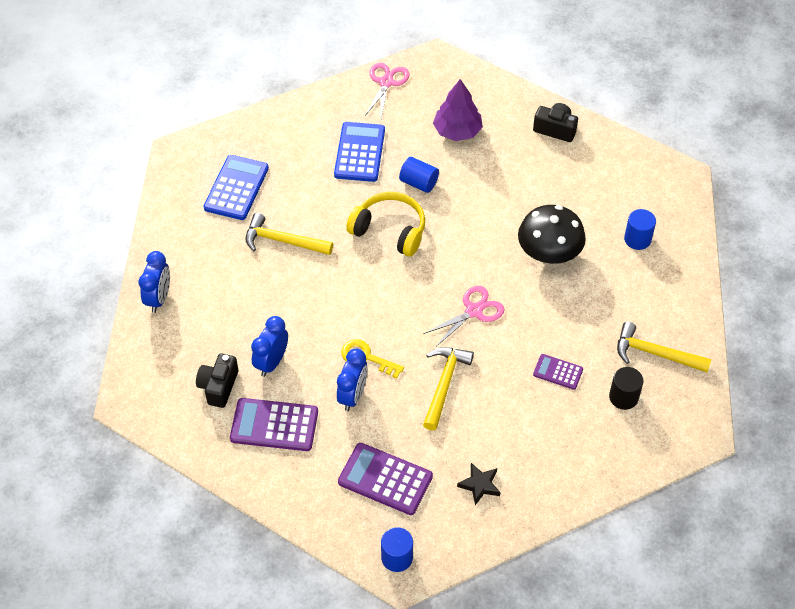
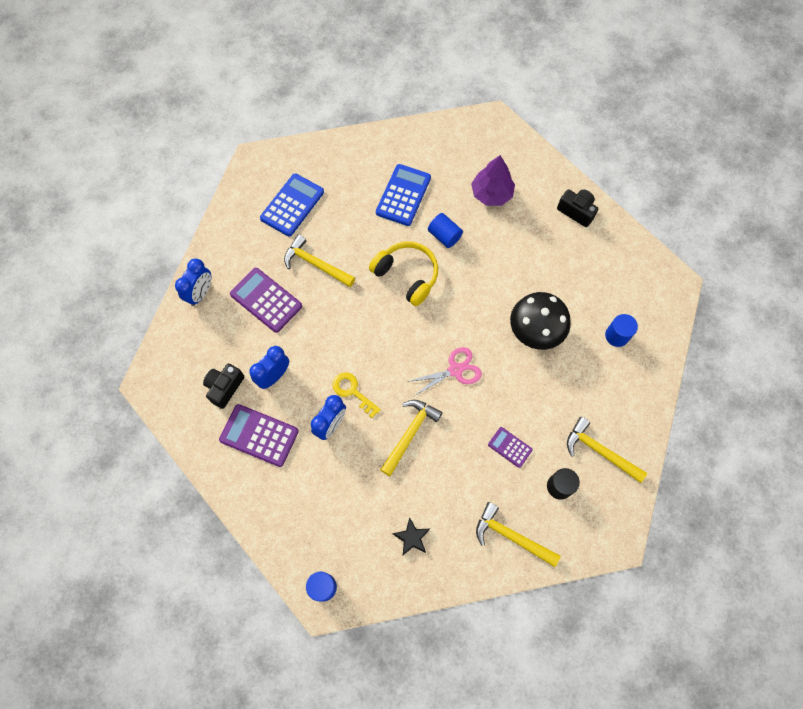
camera: 15 degrees right, 15 degrees up
(385, 479) = (334, 511): purple calculator -> purple calculator (266, 300)
(386, 82) = (445, 133): pink scissors -> none
(587, 457) = (511, 536): none -> yellow hammer

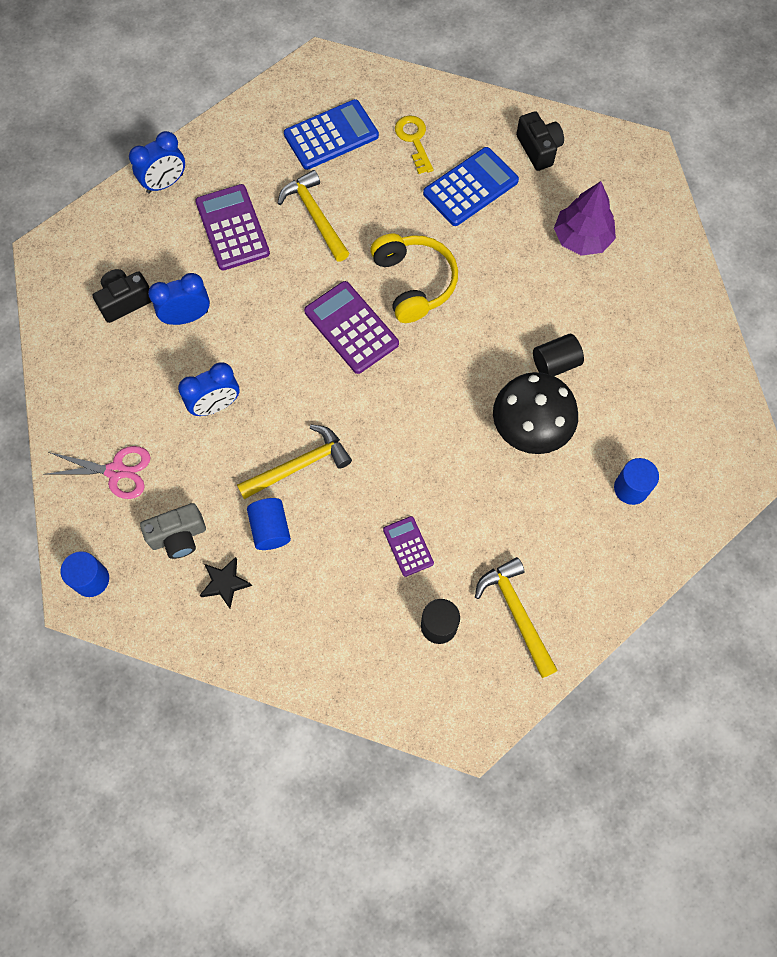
camera: 30 degrees right, 0 degrees up
(259, 435) = (128, 374): purple calculator -> purple calculator (351, 328)
(352, 392) = (264, 382): yellow key -> yellow key (414, 140)
(362, 525) = (178, 536): none -> grey camera
(444, 236) = (490, 259): blue cylinder -> blue cylinder (270, 529)
(455, 370) = (401, 422): pink scissors -> pink scissors (116, 471)
(511, 536) = (342, 649): yellow hammer -> none
(525, 282) = (555, 363): none -> black cylinder
(576, 211) = (678, 312): black camera -> black camera (538, 149)

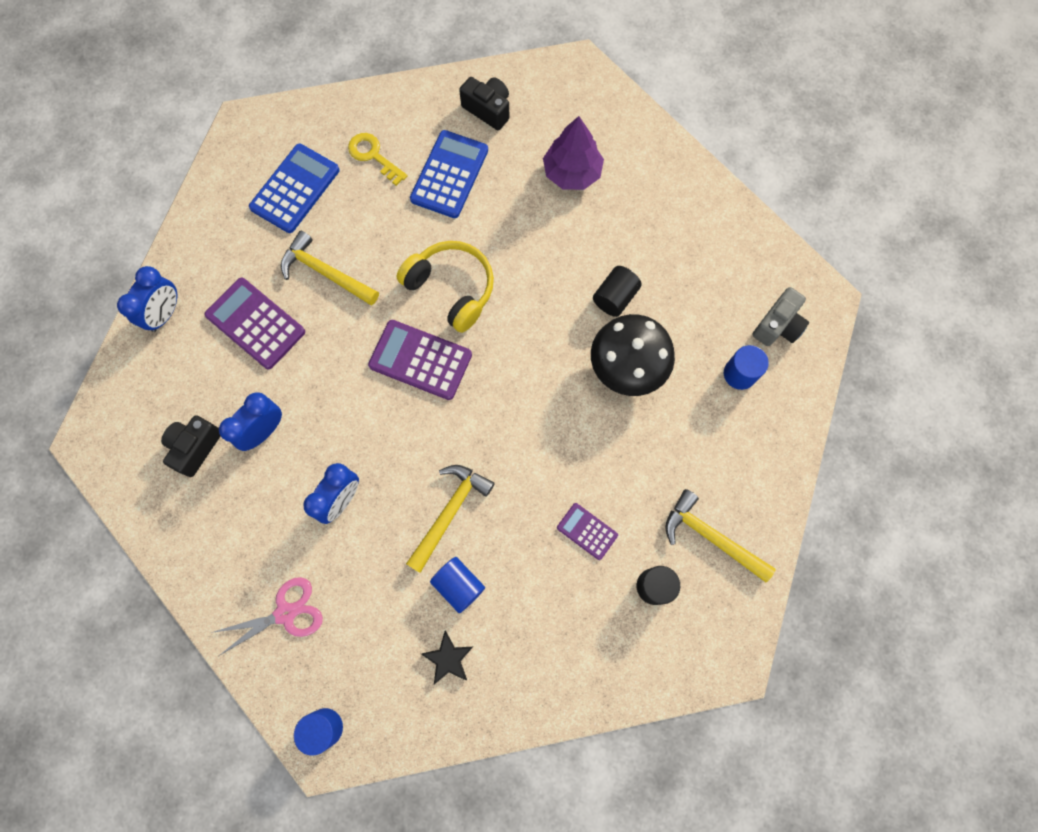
camera: 30 degrees left, 5 degrees up
(178, 536) = (380, 640): grey camera -> grey camera (778, 325)

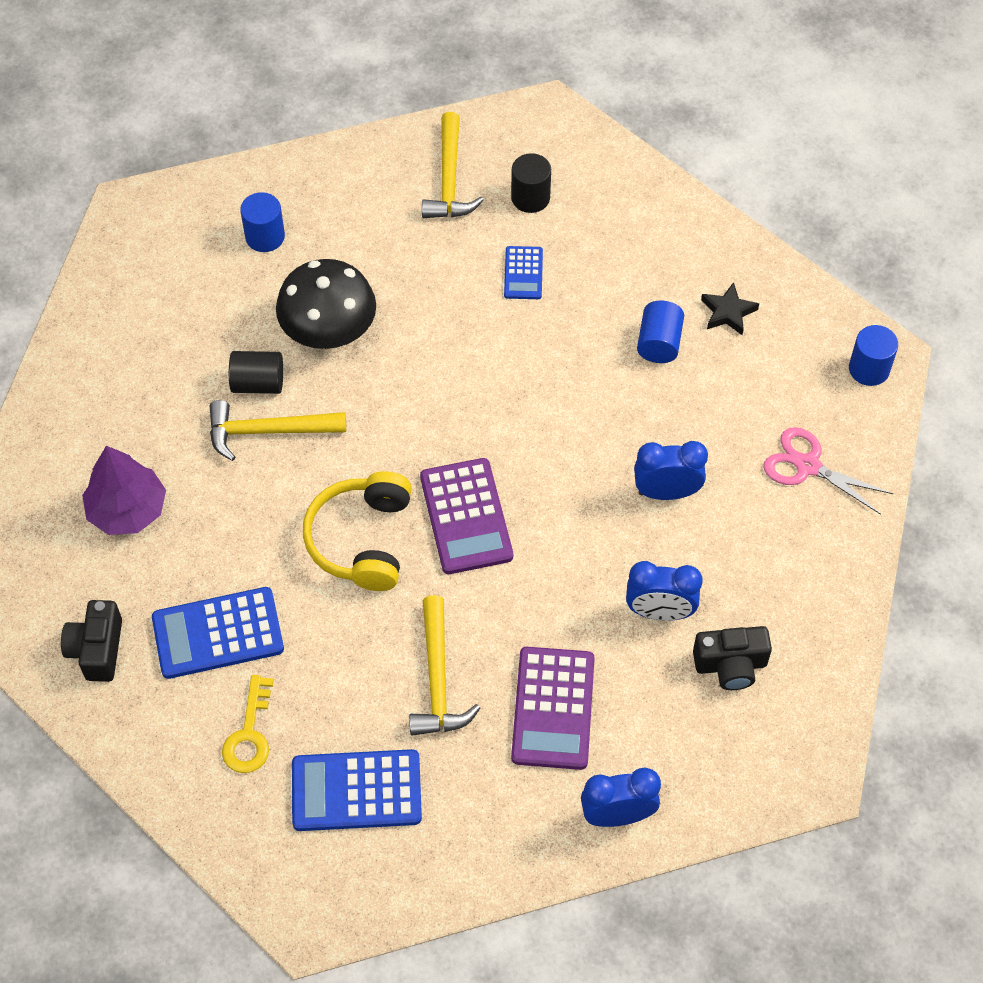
camera: 125 degrees left, 15 degrees down
(449, 512) = (599, 392): yellow hammer -> yellow hammer (268, 431)
(587, 531) = (523, 273): purple calculator -> blue calculator
(778, 325) = (187, 231): grey camera -> none

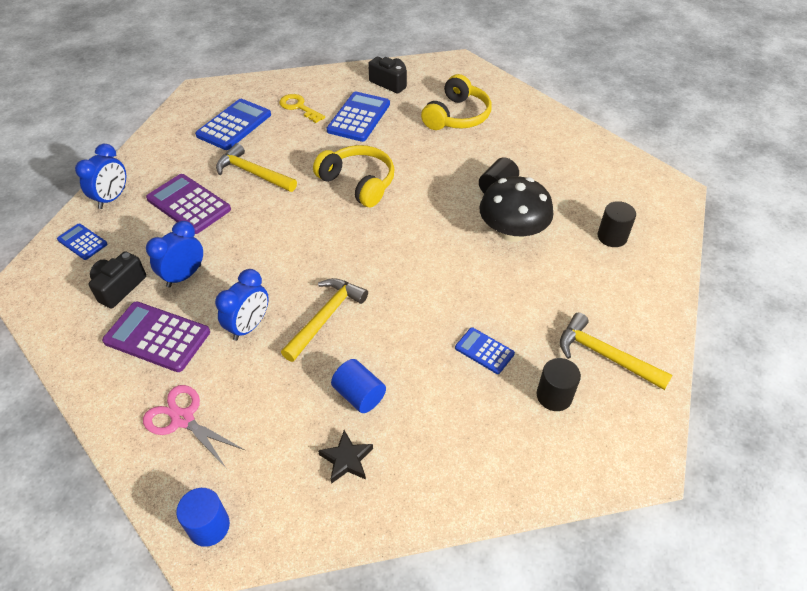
camera: 125 degrees right, 10 degrees down
(127, 510) = (457, 116): purple tree -> yellow headphones
(265, 236) = (612, 237): blue cylinder -> black cylinder
(268, 431) = (460, 178): yellow hammer -> yellow hammer (325, 317)
(466, 517) = (329, 228): purple calculator -> purple calculator (157, 337)
(709, 775) = (82, 242): none -> blue calculator
(807, 466) = (183, 419): pink scissors -> pink scissors turned 120 degrees counterclockwise

